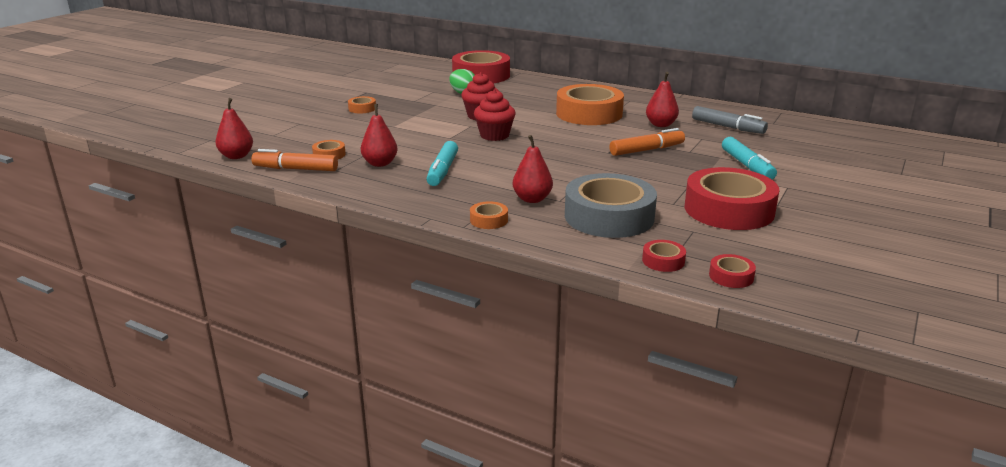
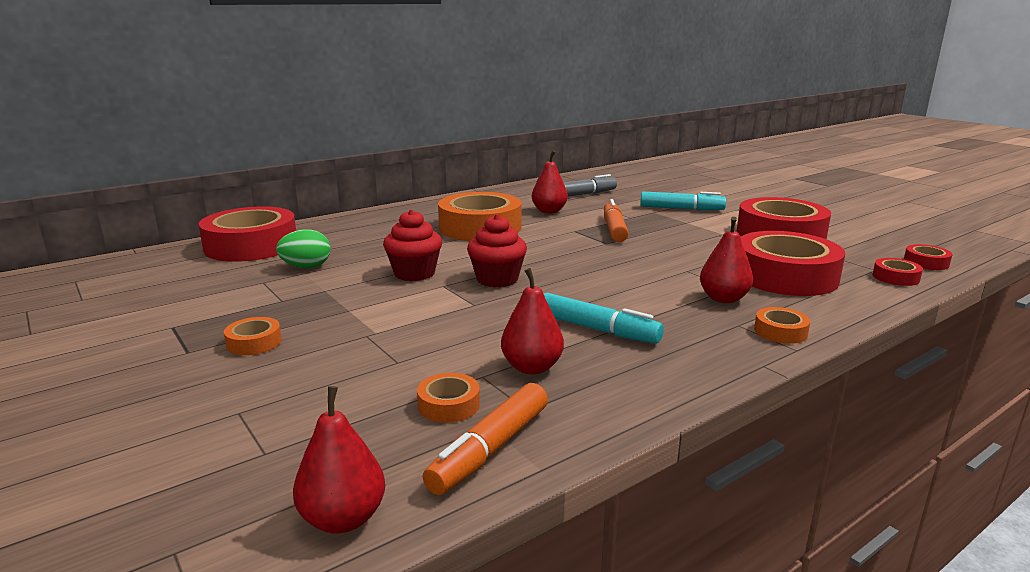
camera: 65 degrees left, 5 degrees down
(609, 216) = (785, 276): grey tape -> red tape

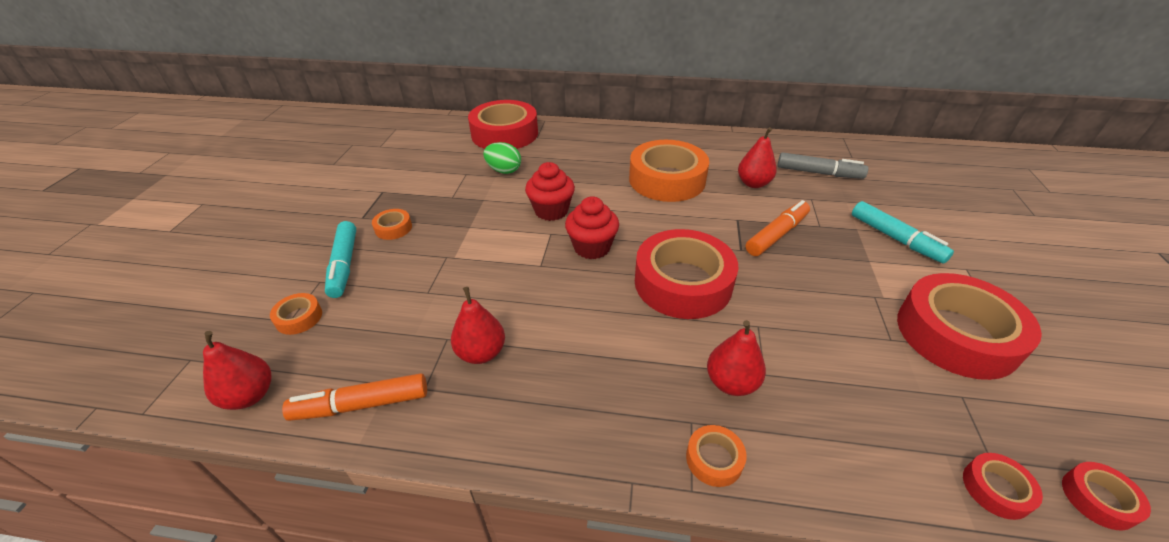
camera: 45 degrees right, 20 degrees up
(449, 405) = (397, 350): orange tape -> orange tape (299, 318)
(597, 329) = (576, 346): turquoise marker -> turquoise marker (344, 265)
(785, 276) = (849, 395): red tape -> red tape (683, 283)

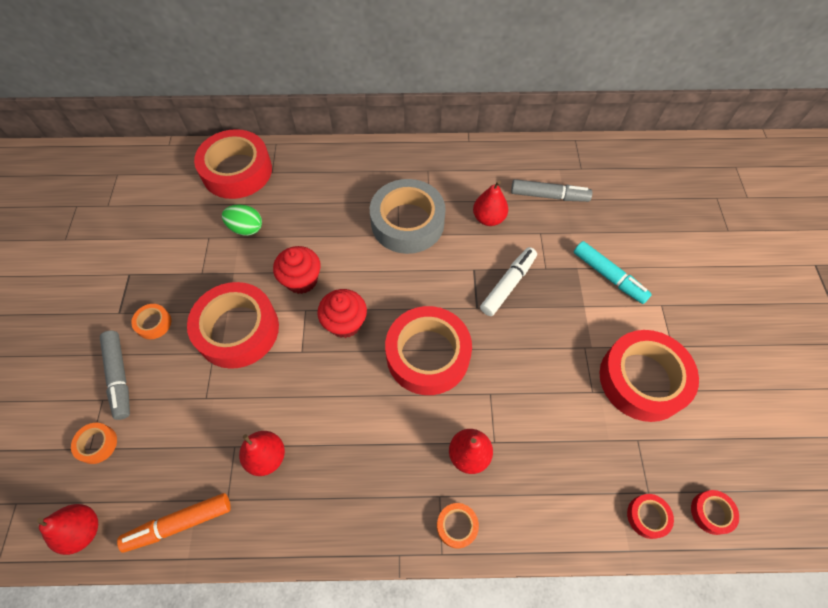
camera: 10 degrees left, 20 degrees up
(344, 265) = (119, 376): turquoise marker -> grey marker
(476, 241) = (238, 330): none -> red tape
(667, 179) = (407, 222): orange tape -> grey tape
(776, 235) = (508, 285): orange marker -> white marker

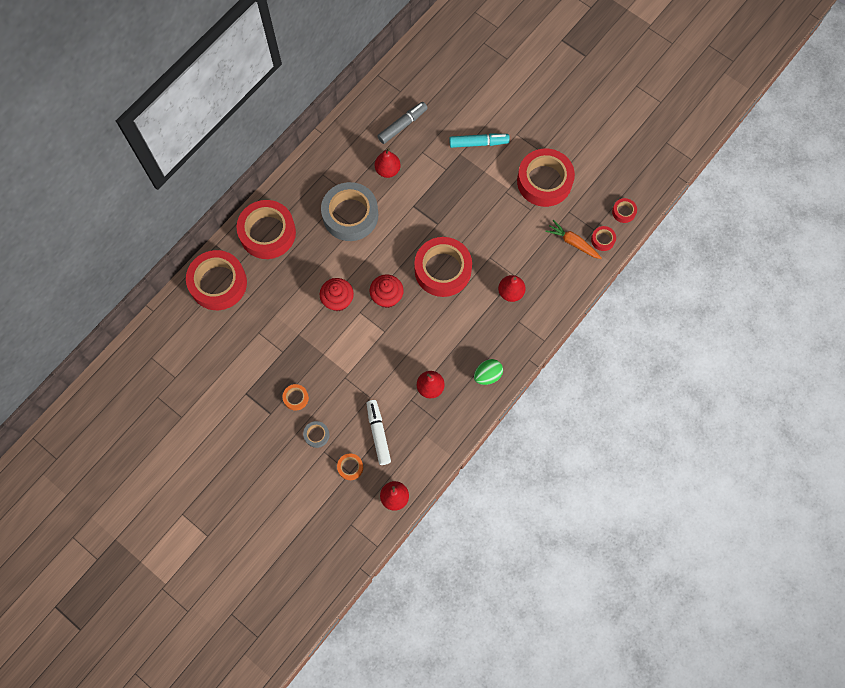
camera: 50 degrees left, 10 degrees up
(119, 376) = (316, 435): grey marker -> grey tape
(179, 523) = (430, 449): orange marker -> none
(238, 330) = (341, 355): red tape -> red tape (267, 233)
(246, 228) = (271, 307): green egg -> green egg (487, 375)
(457, 526) = (538, 324): orange tape -> none
(508, 285) = (438, 197): white marker -> white marker (378, 434)
(604, 479) = (573, 242): none -> orange carrot

